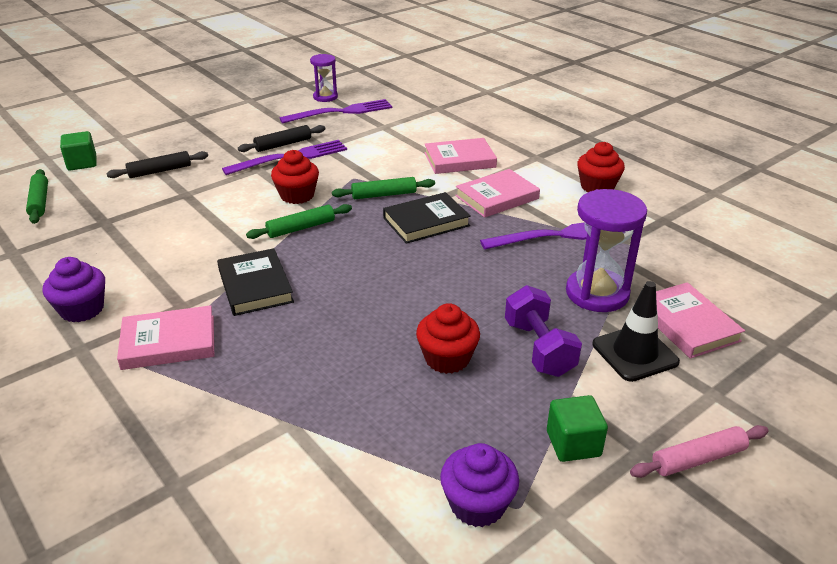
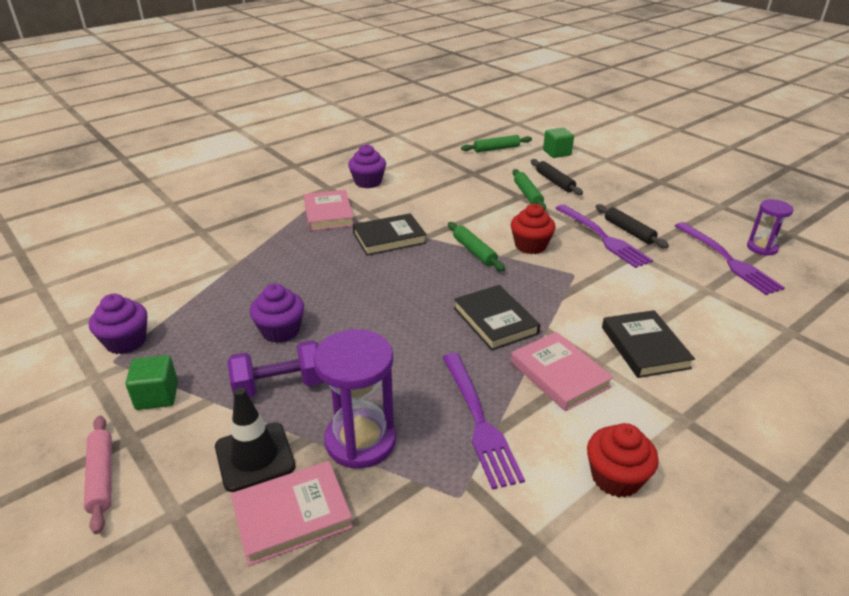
camera: 90 degrees right, 0 degrees up
(384, 195) = (544, 293): green rolling pin -> green rolling pin (527, 194)
(447, 358) = (280, 331): red cupcake -> purple cupcake
(459, 160) = (644, 347): pink book -> black book

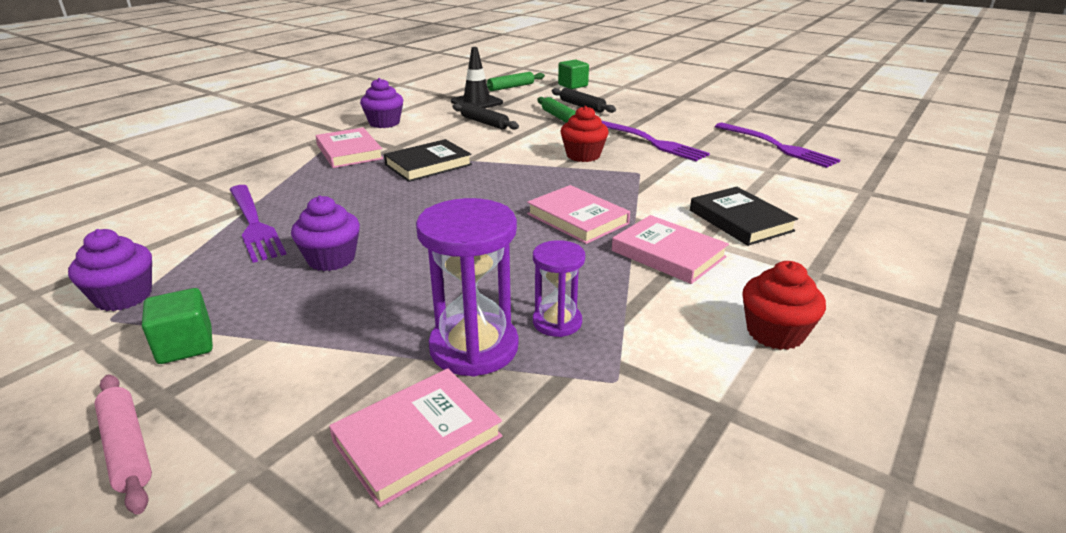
camera: 15 degrees left, 5 degrees down
(254, 456) = (343, 386): black traffic cone -> black traffic cone (477, 102)
(279, 386) = (350, 311): purple dumbbell -> none
(474, 251) = (527, 166): green rolling pin -> none
(479, 421) = (604, 307): purple fork -> purple fork (254, 224)
(495, 321) = (577, 219): black book -> pink book
(629, 231) = (674, 135): black rolling pin -> black rolling pin (484, 123)
(762, 248) = (801, 135): purple hourglass -> purple hourglass (557, 322)

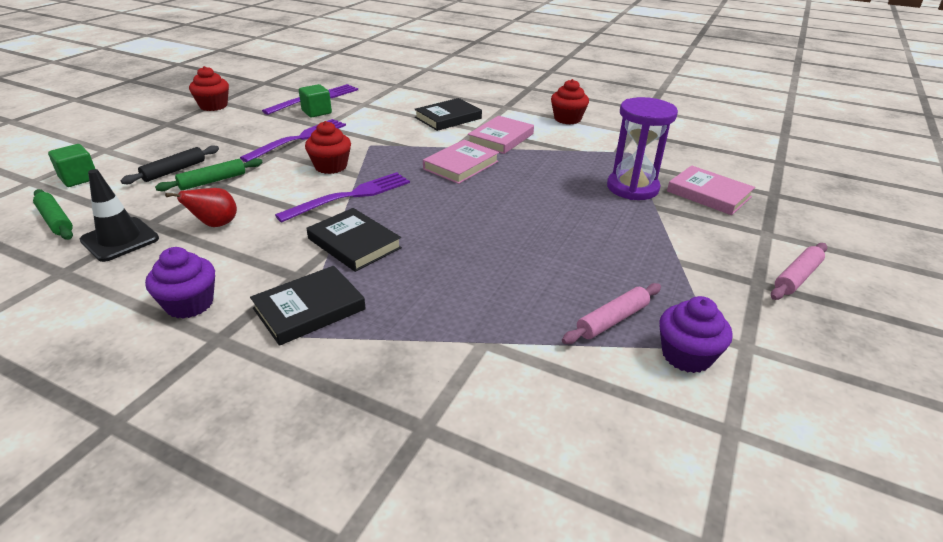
camera: 100 degrees left, 5 degrees up
(185, 345) = (711, 292): green cube -> green cube (316, 112)
(213, 266) = (612, 320): none -> pink rolling pin
(254, 224) = (525, 323): purple fork -> purple fork (351, 196)
(331, 259) = (567, 258): purple cupcake -> none
(349, 152) = (309, 309): pink book -> black book
(484, 123) = (215, 225): black rolling pin -> red pear
(557, 322) = (593, 167): purple hourglass -> none
(733, 108) = (213, 106): none -> red cupcake

